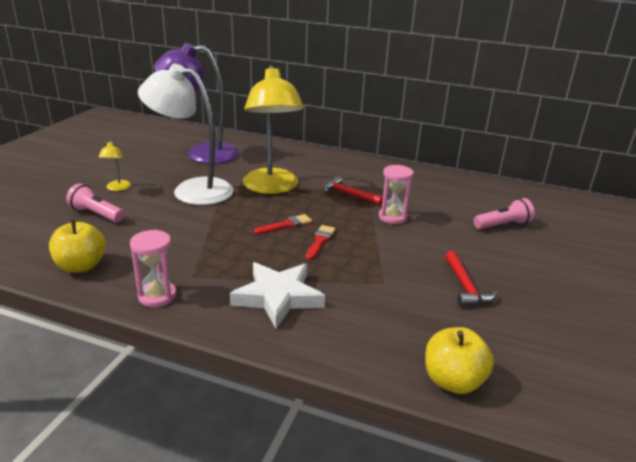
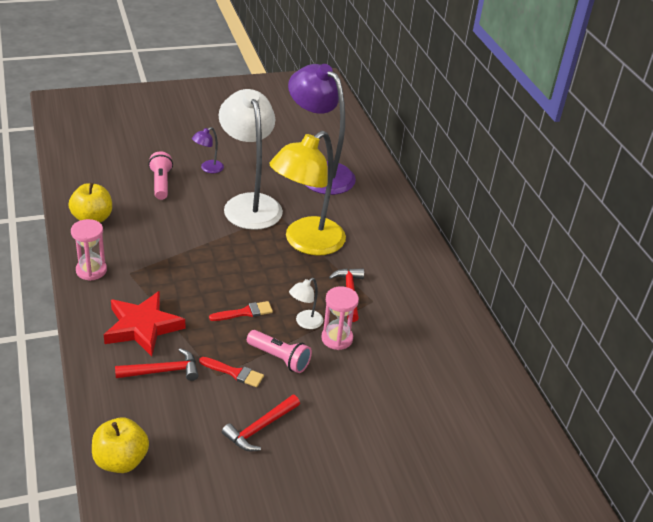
camera: 50 degrees right, 10 degrees up
(117, 188) = (208, 169): yellow lamp -> purple lamp
(278, 297) = (142, 327): white star -> red star
(286, 225) = (250, 282): red brush -> red brush (234, 372)
(350, 308) = (163, 371): none -> red hammer
(361, 222) = (305, 322): none -> white lamp
(502, 225) = (409, 421): pink flashlight -> pink flashlight (279, 358)

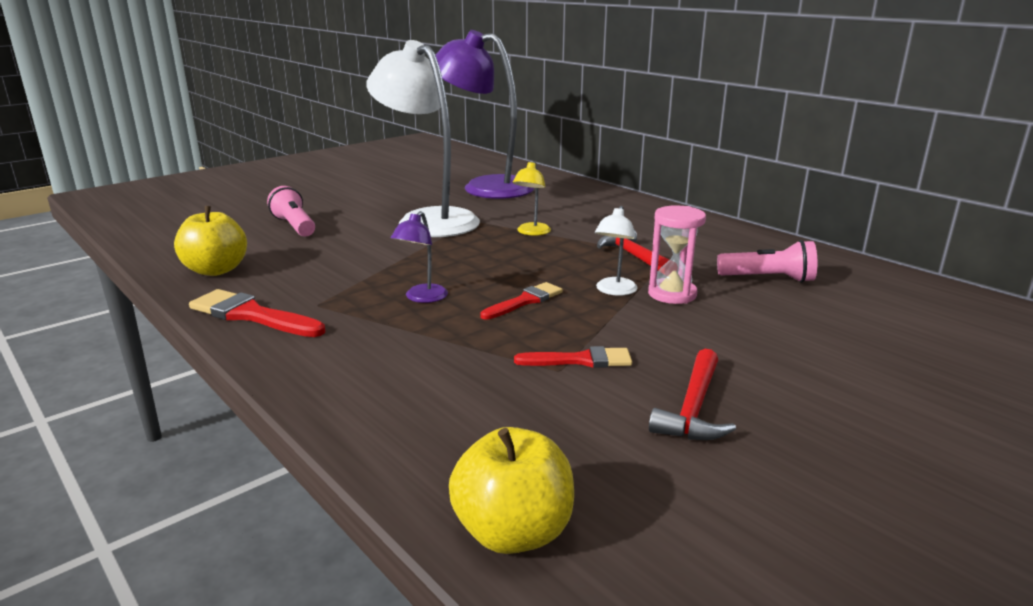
camera: 20 degrees left, 15 degrees down
(91, 270) = (252, 315): pink hourglass -> red brush
(142, 327) = (388, 351): red star -> none
(163, 371) = (469, 389): red hammer -> none
(208, 169) = (347, 206): purple lamp -> purple lamp (422, 298)
(279, 358) = (624, 329): pink flashlight -> pink flashlight (768, 279)
(306, 242) = (531, 232): yellow lamp -> yellow lamp, size x0.41

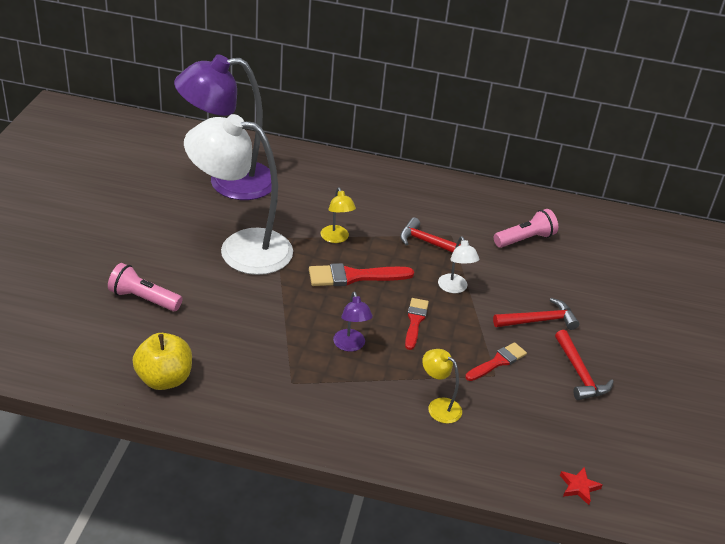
camera: 40 degrees left, 15 degrees up
(252, 315) = (264, 412): red brush -> red brush (354, 276)
(440, 372) = (438, 406): none -> yellow lamp
(513, 532) = (579, 487): yellow apple -> red star
(672, 294) = (488, 278): pink hourglass -> none
(696, 343) = (539, 320): none -> red hammer

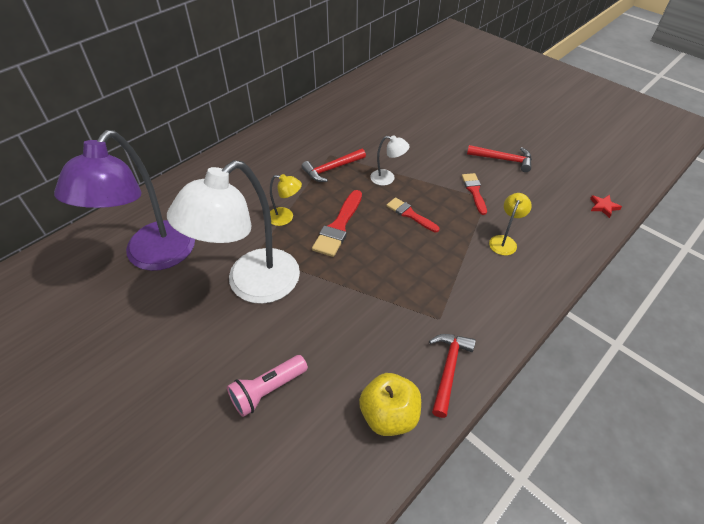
camera: 55 degrees left, 10 degrees up
(350, 345) = (416, 263): purple lamp -> none
(438, 406) = (504, 241): yellow lamp -> yellow lamp turned 135 degrees clockwise
(525, 239) = (360, 123): pink flashlight -> none
(539, 320) = (444, 154): red hammer -> red hammer (448, 369)

